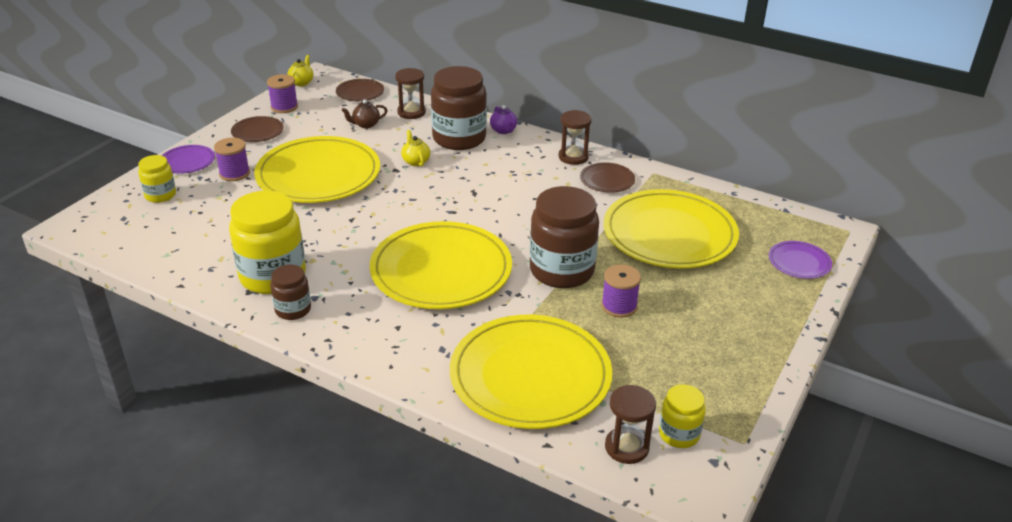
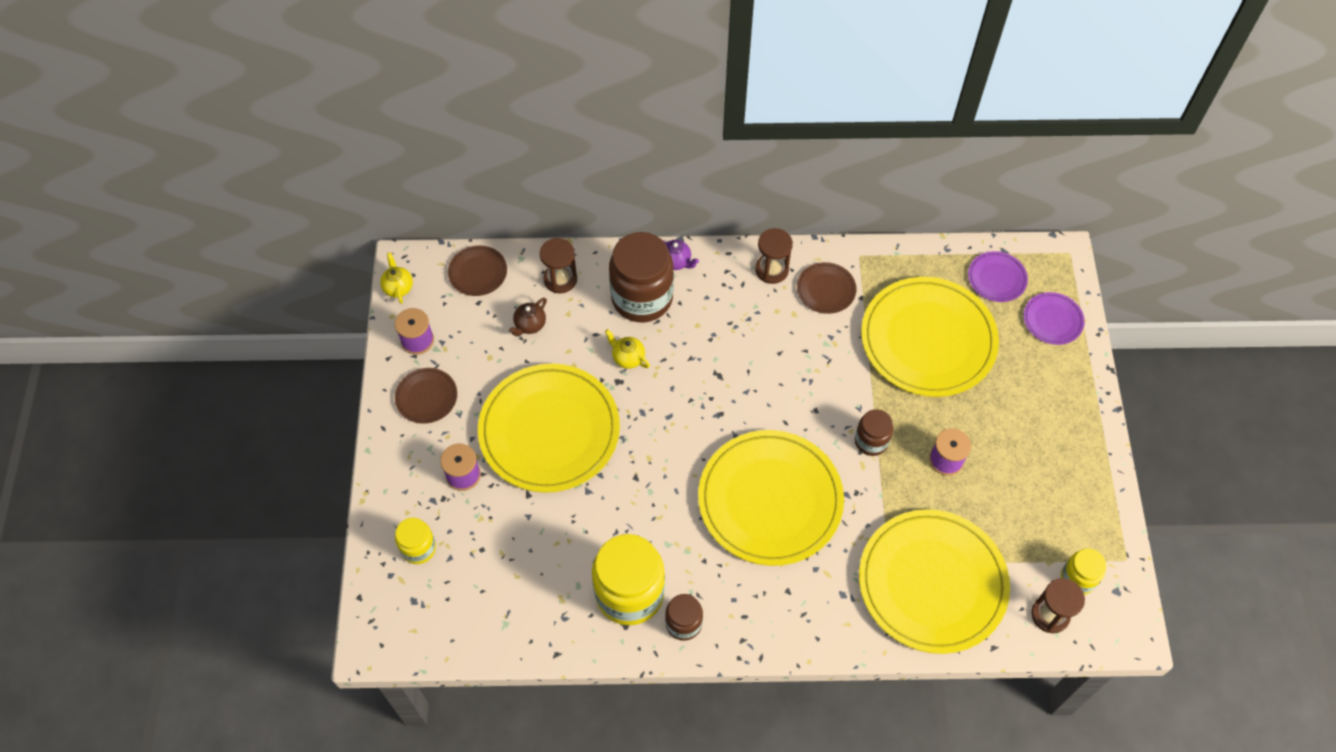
camera: 30 degrees left, 25 degrees up
(187, 162) = (397, 484): purple plate -> purple plate (997, 278)
(562, 271) = (871, 441): brown jar -> brown jar, size x0.52

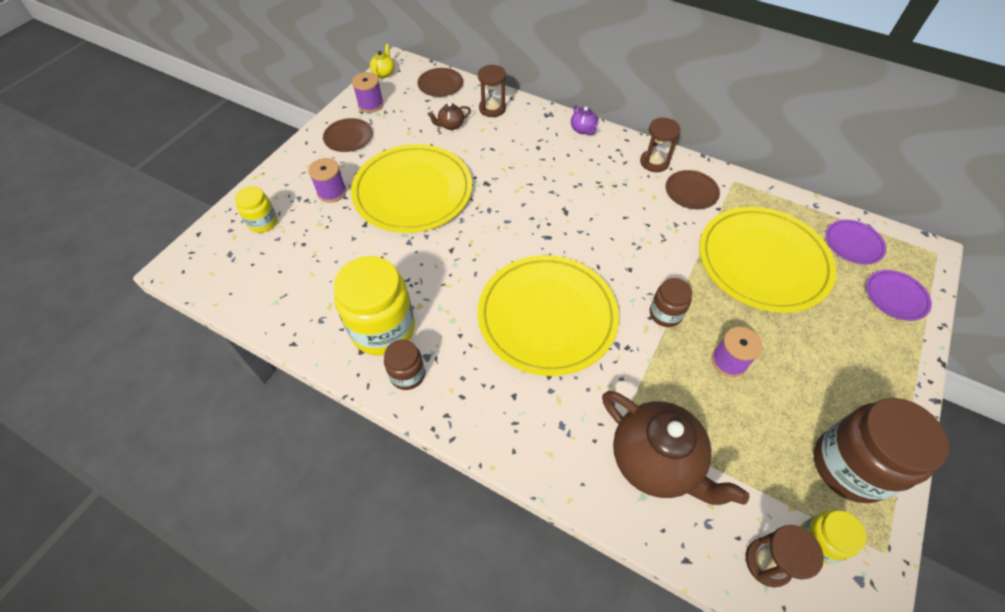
camera: 30 degrees right, 5 degrees down
(628, 358) = (504, 172): yellow teapot -> none
(642, 298) = (542, 141): brown jar -> brown jar (849, 466)
(932, 583) = (655, 461): yellow plate -> brown teapot

